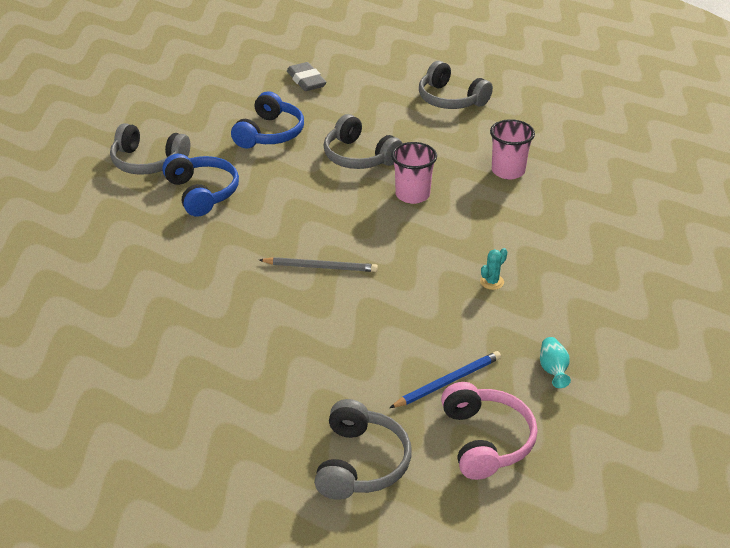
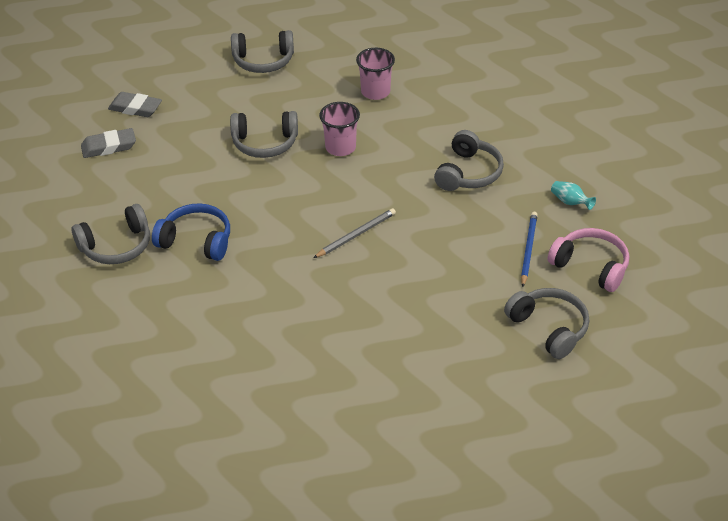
camera: 45 degrees left, 5 degrees up
(248, 95) = (109, 147): none -> grey eraser
(269, 133) = (174, 166): blue headphones -> none
(492, 282) = (468, 173): turquoise cactus -> grey headphones

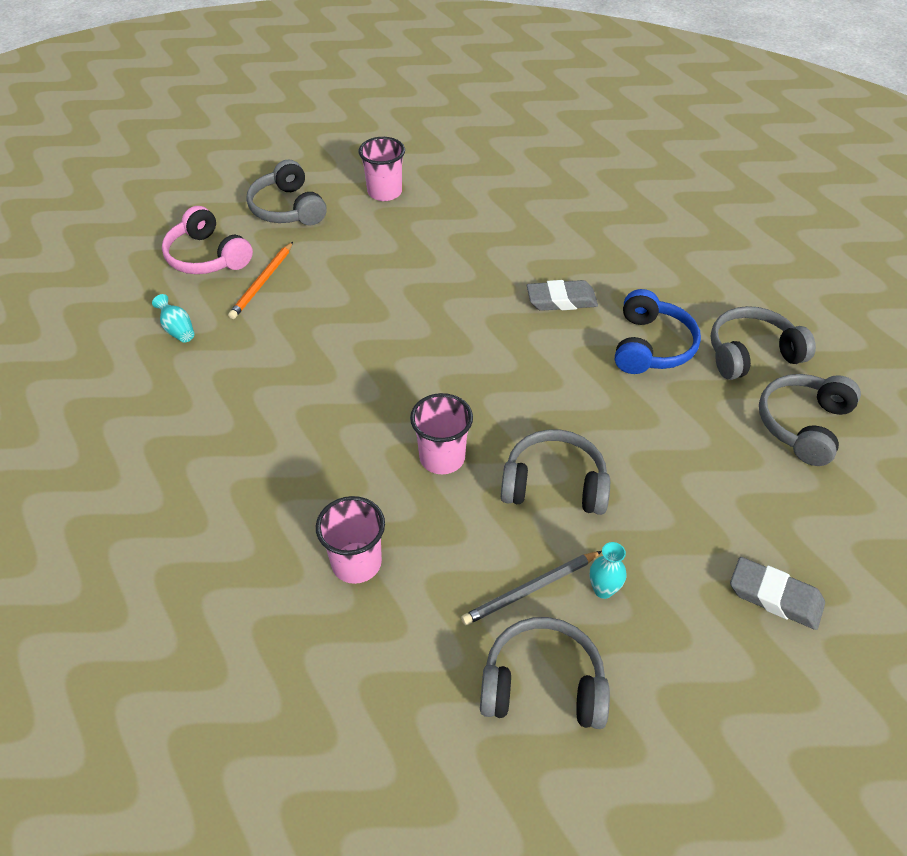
camera: 170 degrees left, 5 degrees up
(109, 147) = (801, 517): grey eraser -> grey eraser (561, 300)
(196, 241) = (650, 346): blue headphones -> blue headphones turned 105 degrees counterclockwise
(233, 99) = (603, 589): none -> turquoise vase
(356, 235) = (453, 326): grey pencil -> grey pencil (531, 589)
(462, 363) = (384, 192): none -> pink cup
(468, 173) = (280, 388): grey headphones -> grey headphones (803, 425)
(528, 250) = (262, 282): blue pencil -> orange pencil

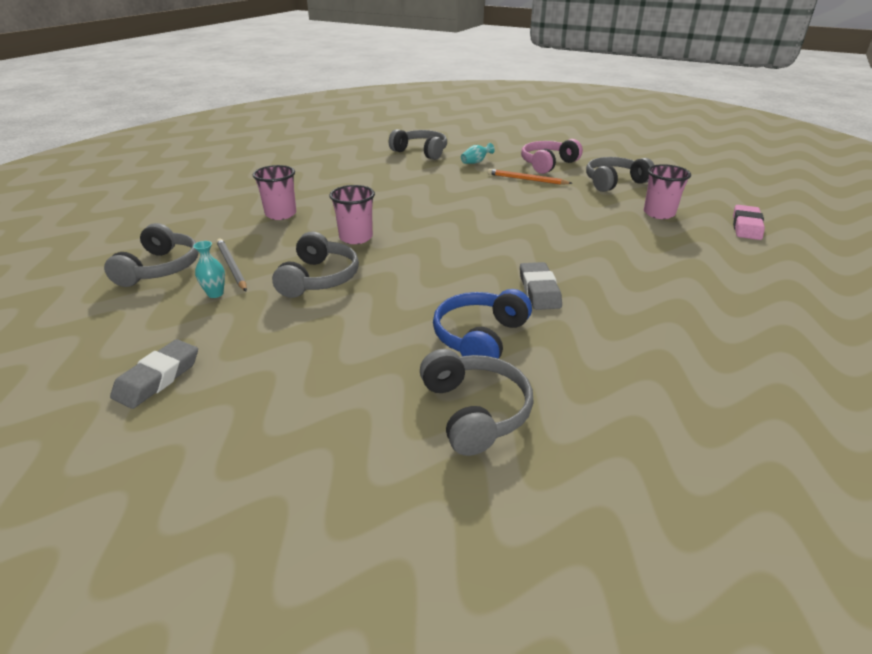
camera: 90 degrees right, 15 degrees down
(420, 145) = (746, 226): none -> pink eraser
(650, 346) = (480, 338): blue headphones -> blue headphones turned 105 degrees clockwise
(803, 425) = (356, 437): grey headphones -> grey headphones (421, 152)

